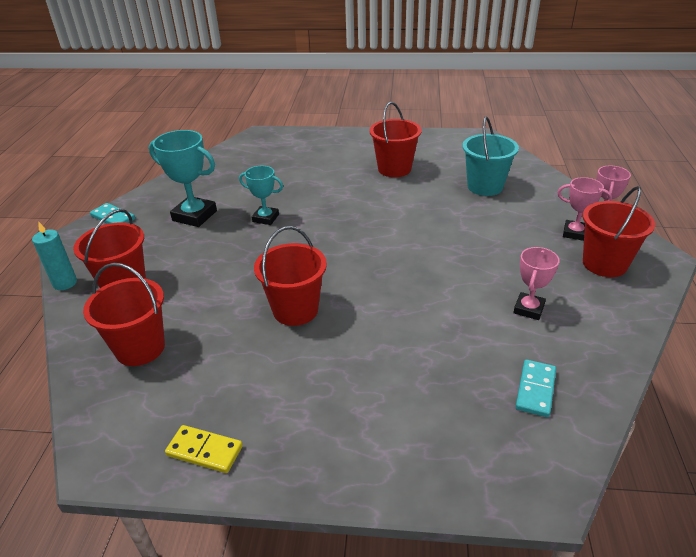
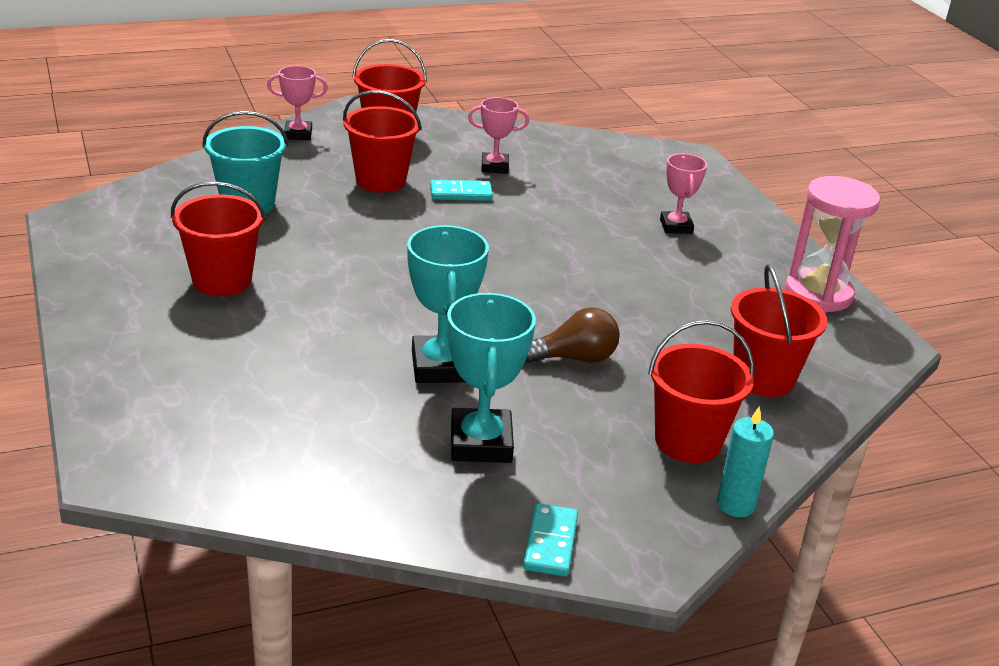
camera: 120 degrees left, 5 degrees down
(204, 451) = (818, 294): yellow domino -> pink hourglass
(234, 267) = (574, 358): none -> brown light bulb
(265, 218) = (441, 366): turquoise trophy -> turquoise trophy, size x1.61
(295, 310) = (610, 292): red bucket -> red bucket (381, 180)
(535, 389) = (598, 161): turquoise domino -> turquoise domino (461, 193)
(574, 233) = (336, 147): pink trophy -> pink trophy (676, 226)

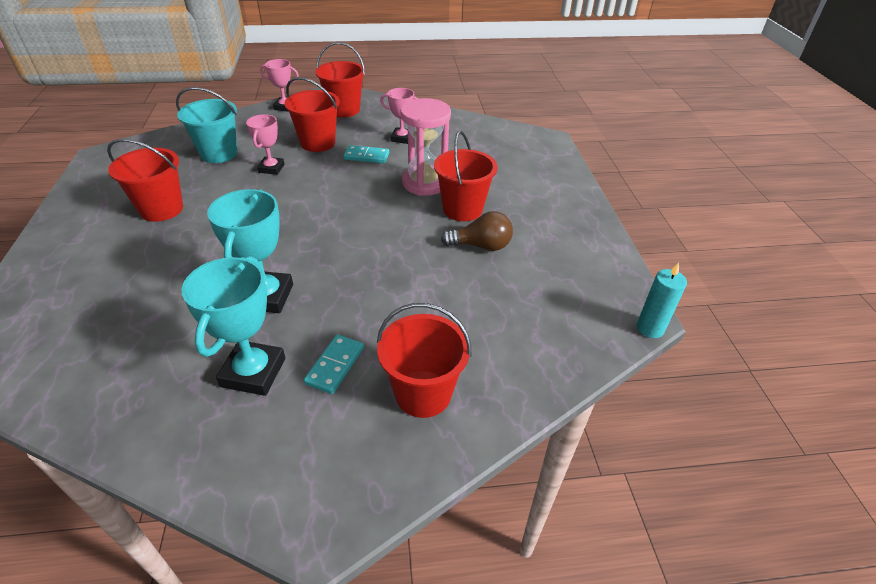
camera: 15 degrees right, 10 degrees up
(551, 543) = (249, 487): turquoise domino -> turquoise domino (335, 365)
(574, 358) = (372, 300): brown light bulb -> brown light bulb (481, 246)
(676, 226) = (510, 194): pink trophy -> pink trophy (271, 168)
(735, 504) = (432, 469): turquoise candle -> turquoise candle (650, 328)
(763, 378) = (517, 337): red bucket -> red bucket (462, 209)
(818, 294) = (598, 262): pink hourglass -> pink hourglass (425, 183)

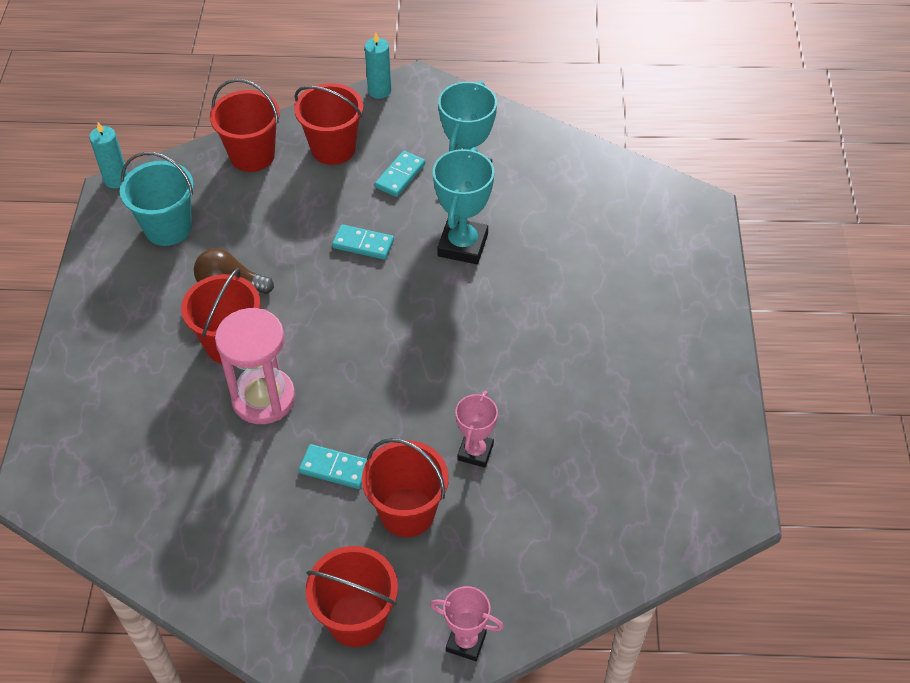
camera: 170 degrees left, 10 degrees up
(161, 209) = (605, 380): red bucket -> red bucket (252, 155)
(219, 154) = (558, 497): turquoise bucket -> turquoise bucket (168, 228)
(368, 289) = (363, 244): none -> turquoise domino
(375, 503) = (379, 91): none -> turquoise candle
(402, 138) = (270, 513): pink trophy -> none

